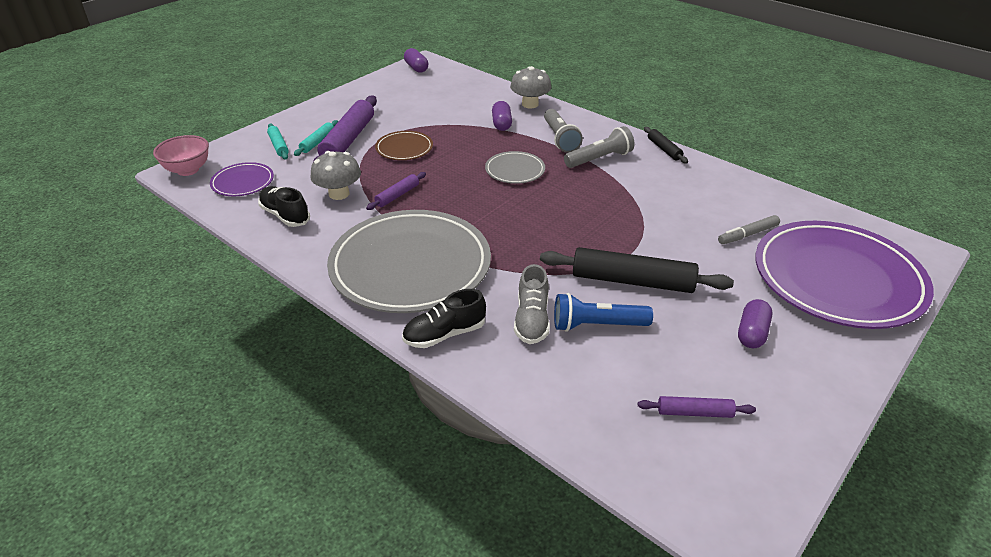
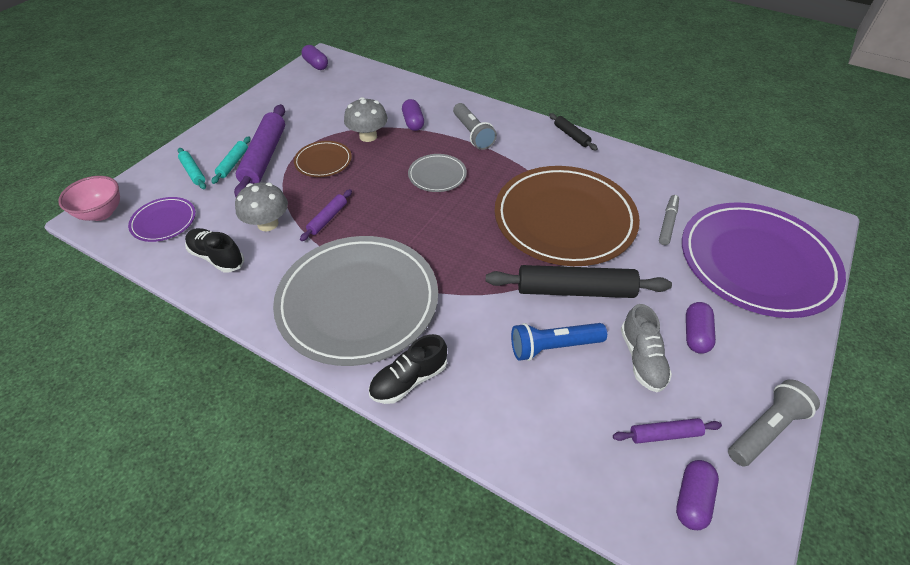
camera: 10 degrees left, 10 degrees up
(530, 104) = (435, 97): grey mushroom -> grey mushroom (368, 136)
(532, 320) = (490, 349): grey shoe -> grey shoe (642, 359)
(599, 159) = (514, 153): grey flashlight -> grey flashlight (765, 429)
(637, 220) = (564, 219): none -> brown plate
(708, 470) = (692, 499): none -> purple capsule
(748, 234) = (667, 223): grey marker -> grey marker turned 150 degrees clockwise

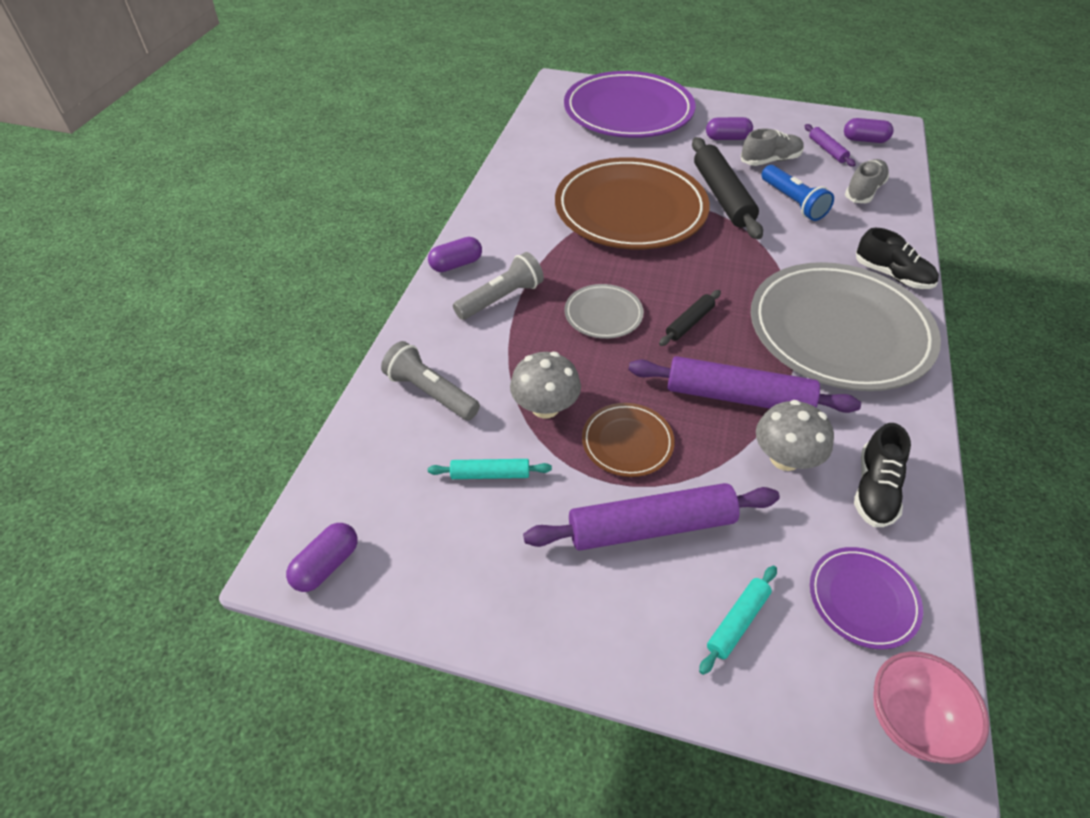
camera: 105 degrees left, 0 degrees up
(233, 163) = (687, 567): turquoise rolling pin -> turquoise rolling pin (490, 474)
(328, 218) = (737, 397): purple rolling pin -> purple rolling pin, size x1.99
(413, 122) = (492, 364): purple capsule -> purple capsule (456, 264)
(563, 431) = (863, 191): none -> grey shoe
(571, 135) = (477, 217): black rolling pin -> black rolling pin (689, 322)
(667, 223) = (602, 151): grey marker -> none
(765, 429) = (789, 114): grey flashlight -> grey flashlight (431, 393)

